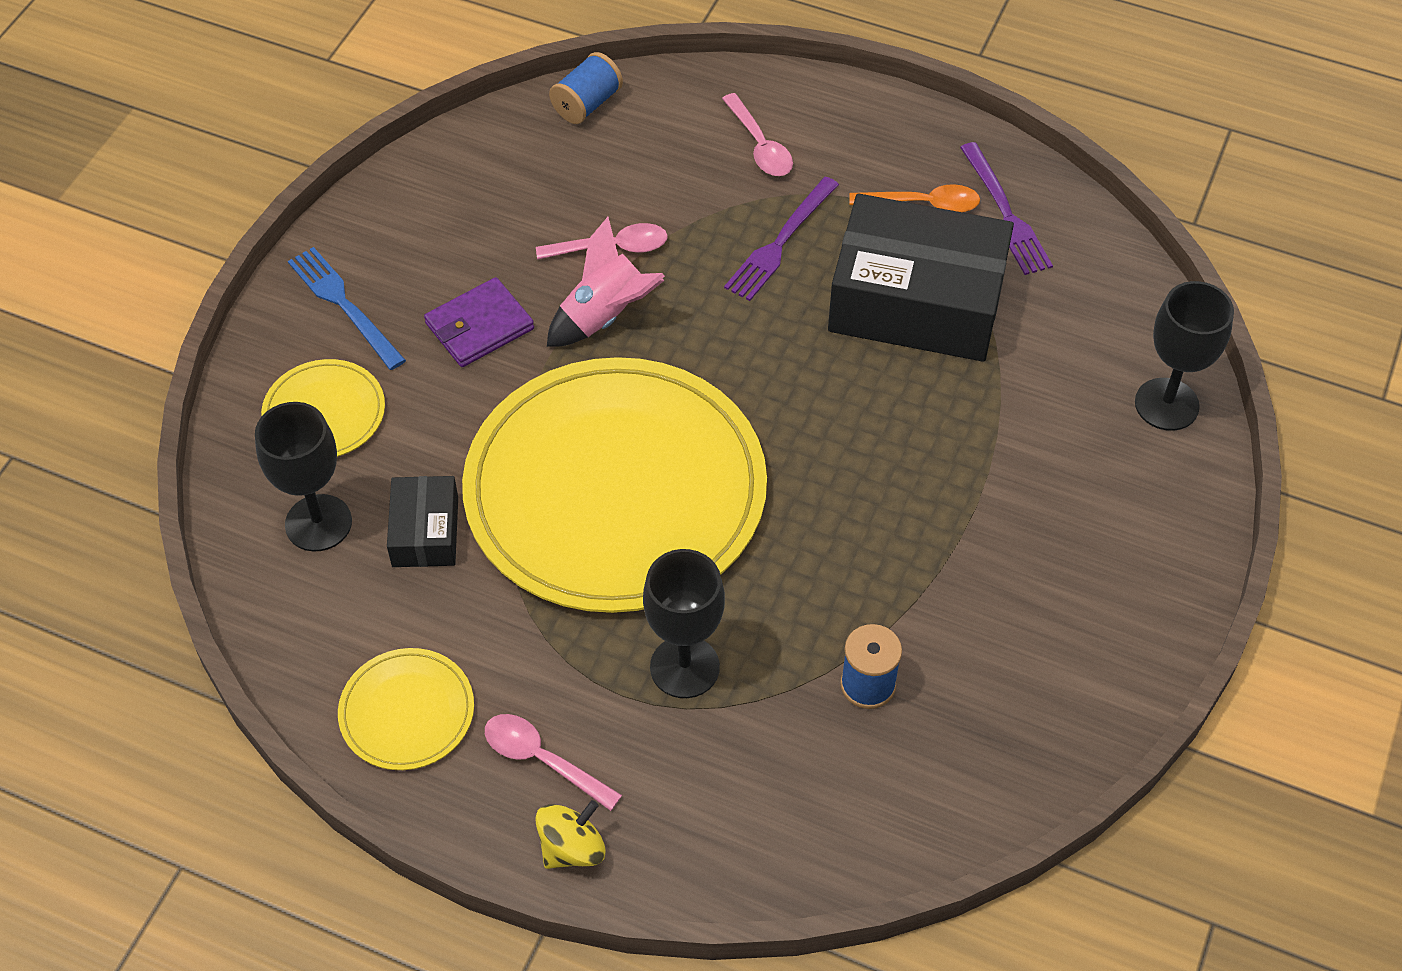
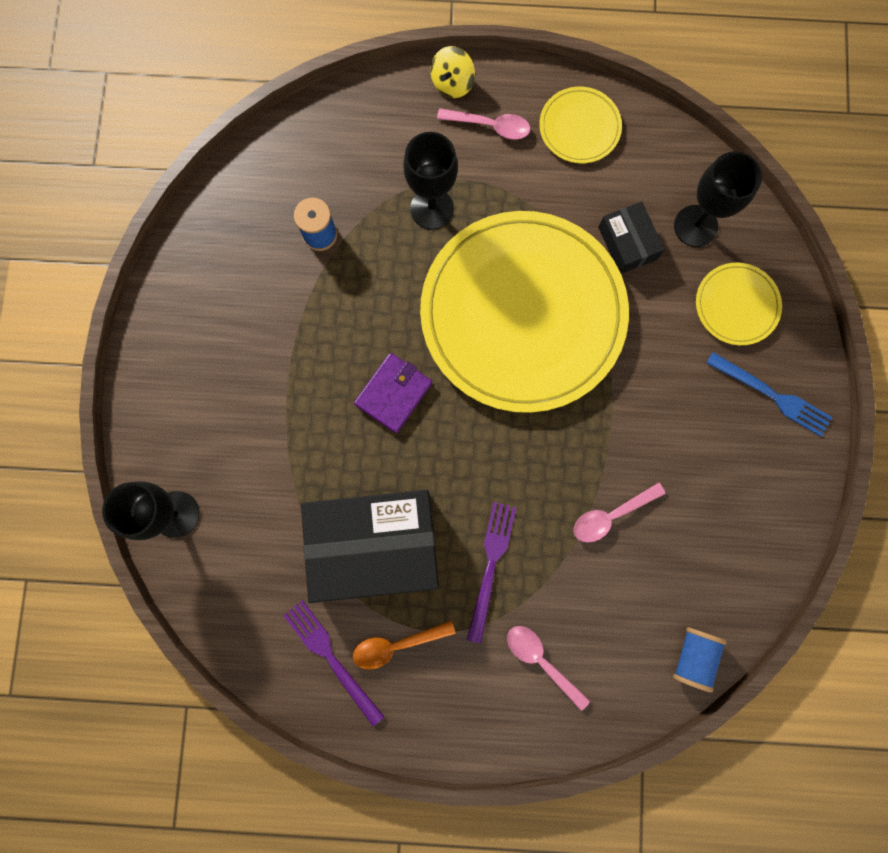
camera: 160 degrees right, 25 degrees up
(479, 326) = (671, 411): purple wallet -> purple wallet (393, 393)
(606, 316) = (588, 451): pink rocket -> none

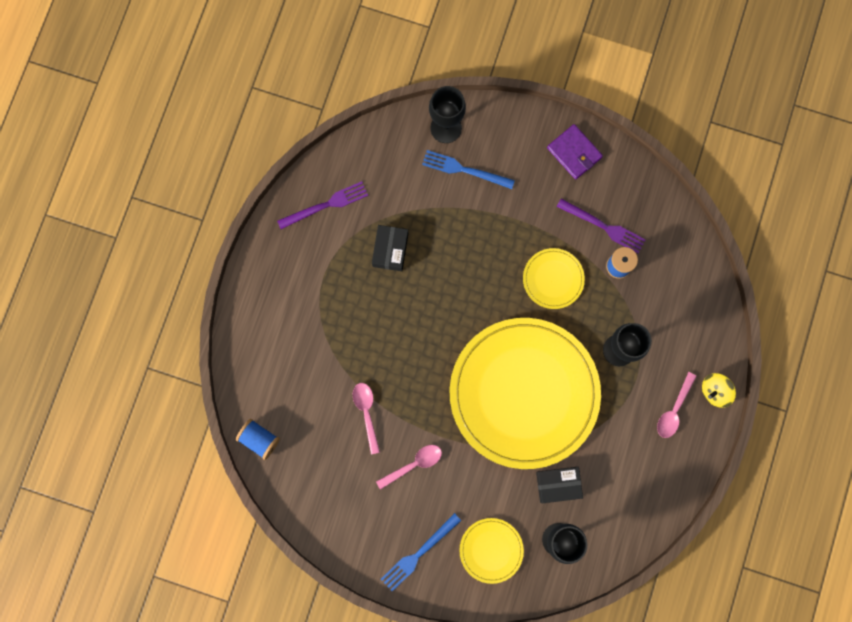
camera: 105 degrees right, 0 degrees up
(232, 471) = (464, 170): none -> blue fork
(374, 545) = (390, 250): black box -> black box, size x0.48
(393, 393) = (489, 288): purple wallet -> purple wallet (574, 153)
(396, 644) = (322, 248): orange spoon -> none
(452, 84) = (715, 391): yellow spinning top -> yellow spinning top turned 75 degrees counterclockwise
(491, 565) = (356, 322): purple fork -> purple fork (603, 226)
(541, 661) = (285, 338): pink spoon -> pink spoon (413, 464)
(579, 127) = (657, 476): yellow plate -> yellow plate (553, 279)

